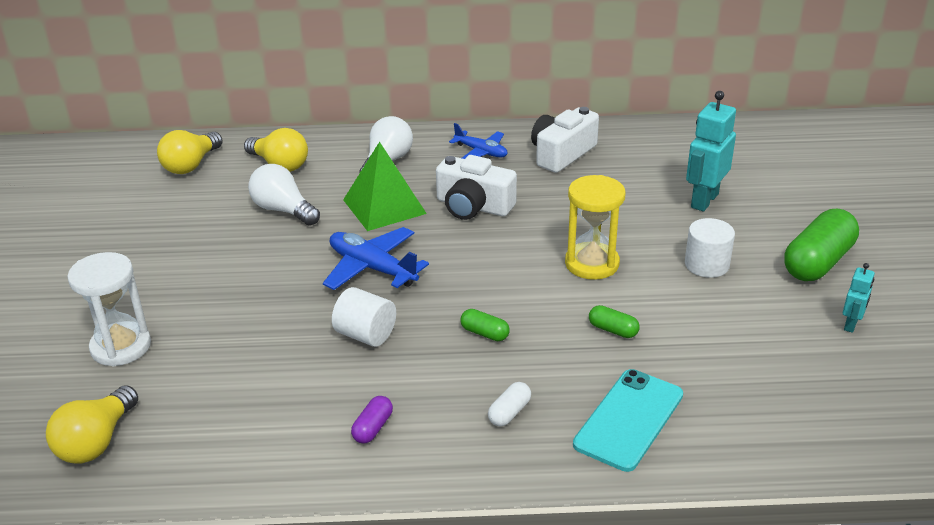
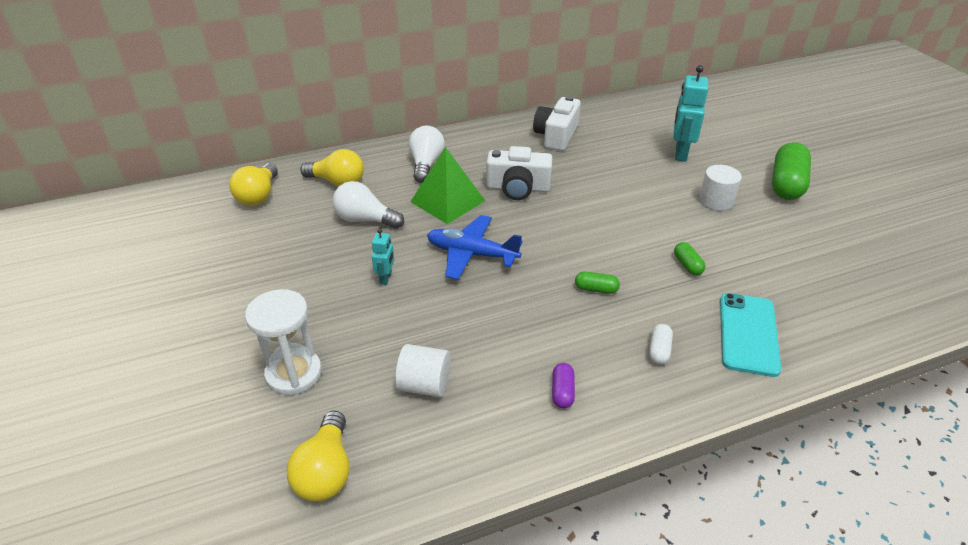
camera: 20 degrees left, 5 degrees up
(366, 335) = (503, 312): white cylinder -> white cylinder (424, 385)
(481, 152) = (495, 144): blue plane -> none
(592, 264) = (636, 216): yellow hourglass -> none
(613, 330) = (687, 265): green capsule -> green capsule turned 60 degrees clockwise
(851, 325) = (840, 225): turquoise robot -> turquoise robot (386, 278)

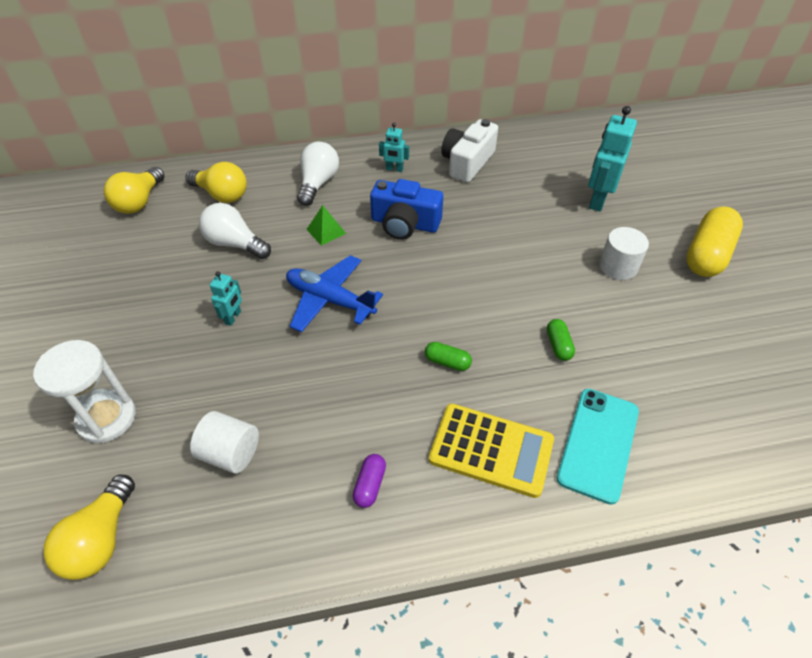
camera: 10 degrees right, 10 degrees up
(448, 201) = (326, 231): green pyramid -> green pyramid, size x0.51
(492, 147) = (394, 169): none -> turquoise robot
(518, 188) = (405, 224): white camera -> blue camera
(659, 350) = (491, 450): white capsule -> yellow calculator
(786, 184) = (707, 255): green capsule -> yellow capsule

